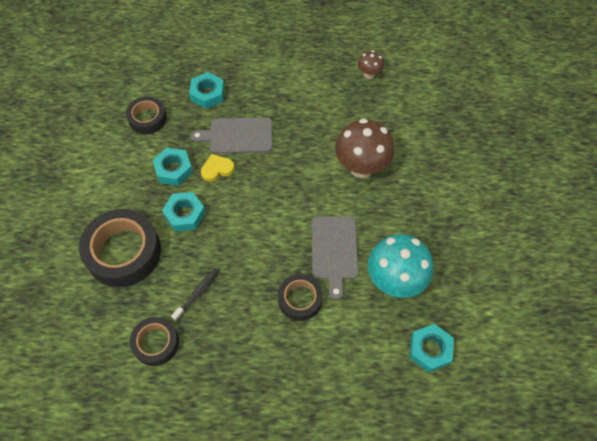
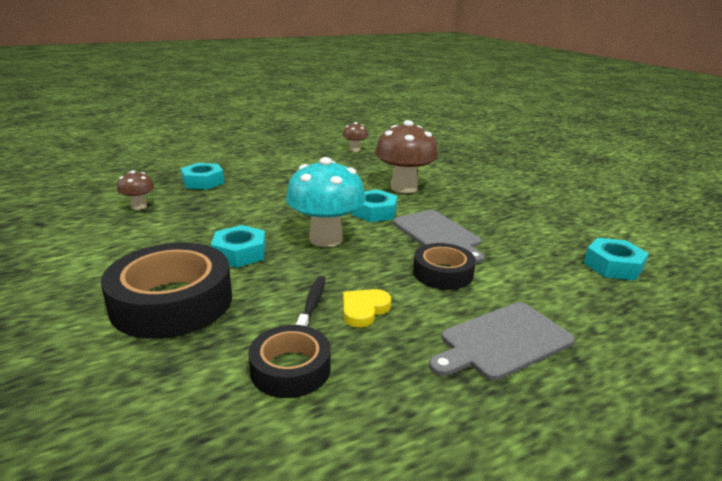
camera: 30 degrees left, 35 degrees down
(147, 118) = (139, 206): black tape -> brown mushroom
(174, 170) = (199, 229): turquoise nut -> turquoise nut (374, 212)
(217, 169) = (254, 218): yellow heart -> yellow heart (364, 310)
(238, 136) = (259, 196): grey cutting board -> grey cutting board (502, 341)
(395, 281) = (519, 236): turquoise mushroom -> turquoise mushroom (326, 239)

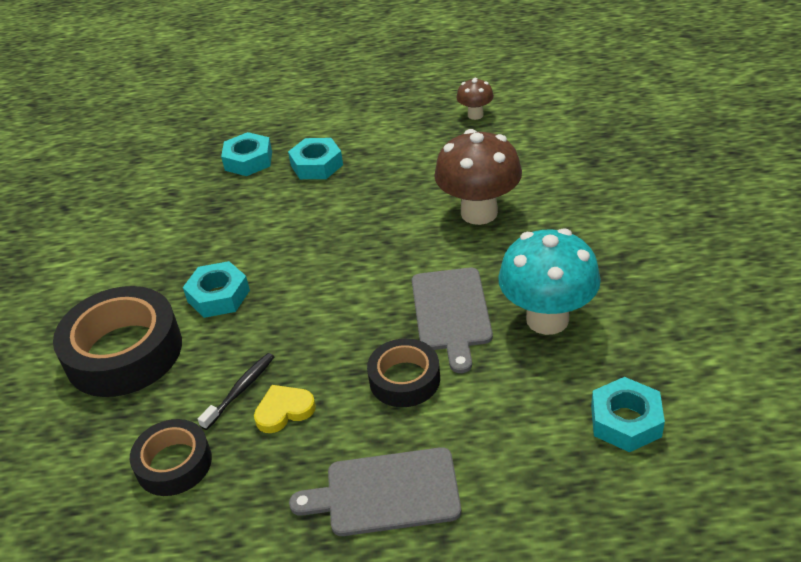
camera: 30 degrees right, 15 degrees up
(139, 206) = (163, 196): brown mushroom -> none
(326, 239) = (318, 292): turquoise mushroom -> turquoise mushroom (547, 319)
(374, 212) = (406, 255): turquoise nut -> turquoise nut (317, 165)

